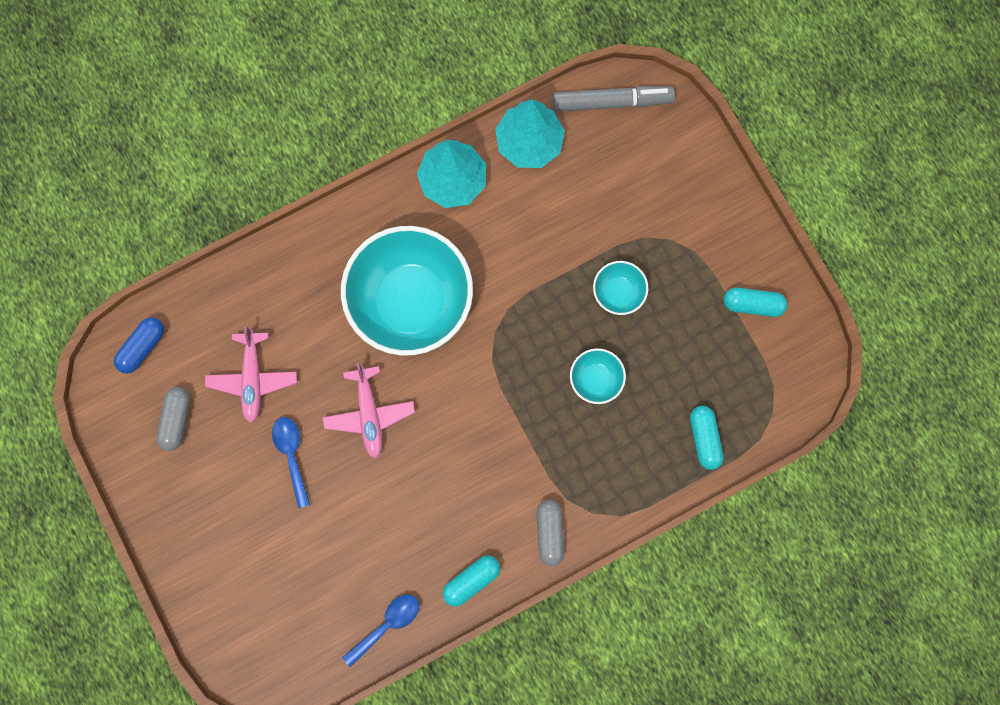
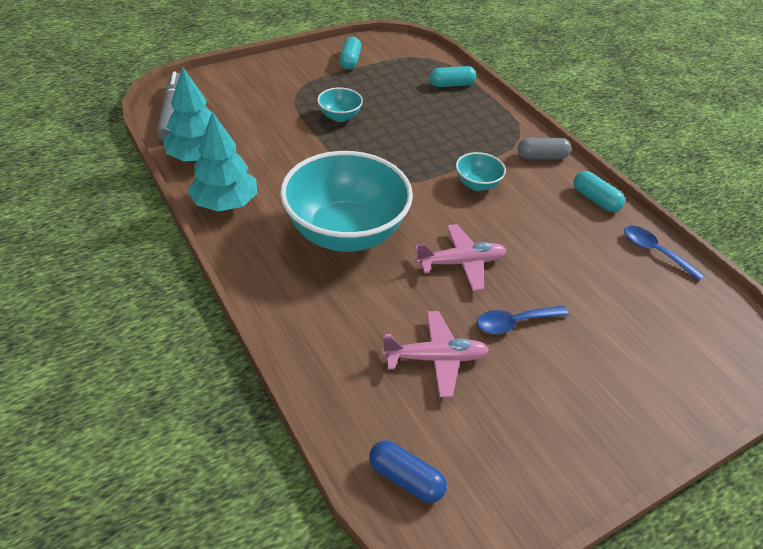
camera: 95 degrees left, 35 degrees down
(177, 419) = (494, 434): grey capsule -> none
(595, 379) = (412, 130): turquoise bowl -> turquoise bowl (477, 184)

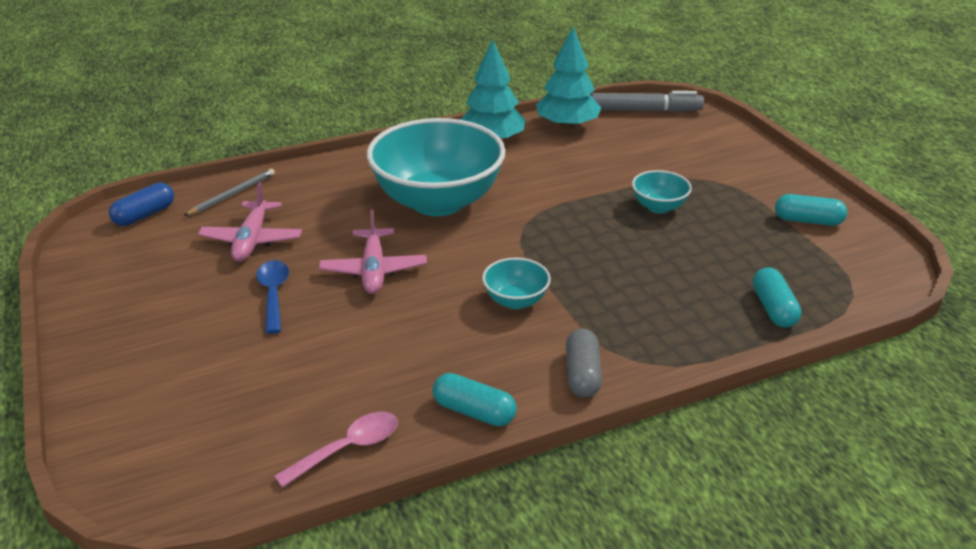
camera: 100 degrees right, 10 degrees down
(350, 399) = (232, 195): none -> grey pencil
(595, 199) = (474, 411): turquoise capsule -> turquoise capsule turned 60 degrees clockwise
(655, 252) = (348, 448): blue spoon -> pink spoon

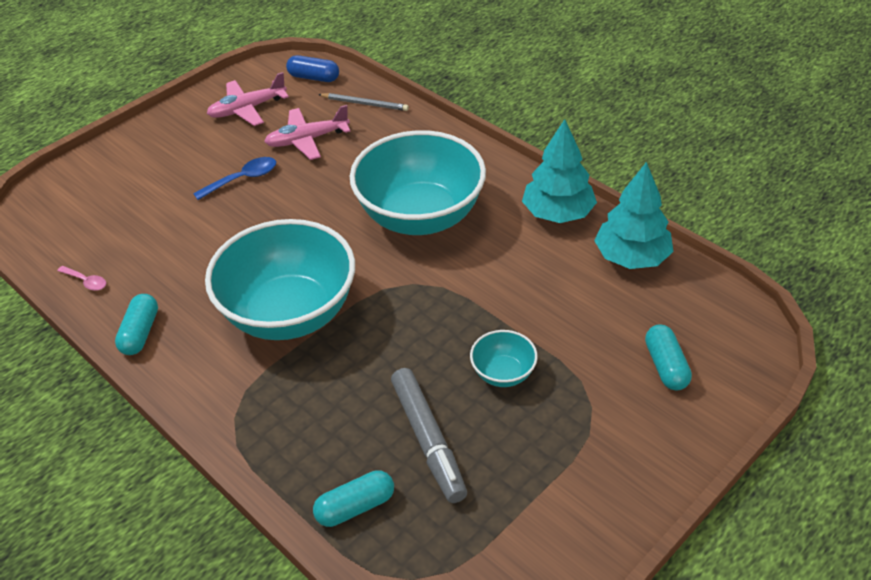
camera: 70 degrees right, 10 degrees up
(348, 448) = (86, 281): pink spoon -> pink spoon, size x0.64
(373, 270) = (297, 217): pink plane -> pink plane (247, 109)
(515, 301) = (290, 313): turquoise bowl -> turquoise bowl, size x2.32
(582, 374) = (204, 384): grey capsule -> none
(644, 110) = (720, 310): grey marker -> grey marker (428, 439)
(807, 221) = (551, 515): turquoise capsule -> turquoise capsule (666, 366)

